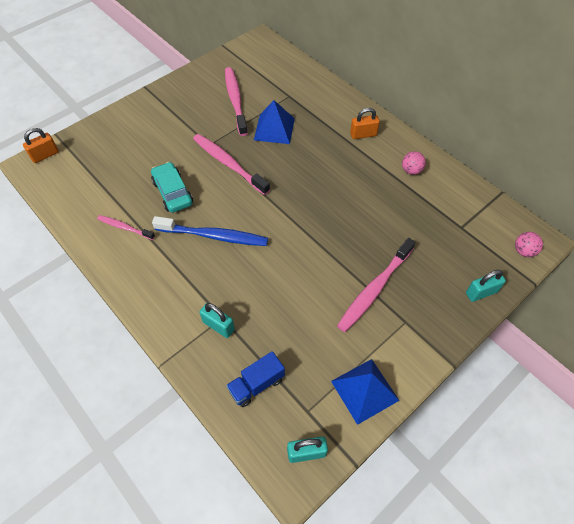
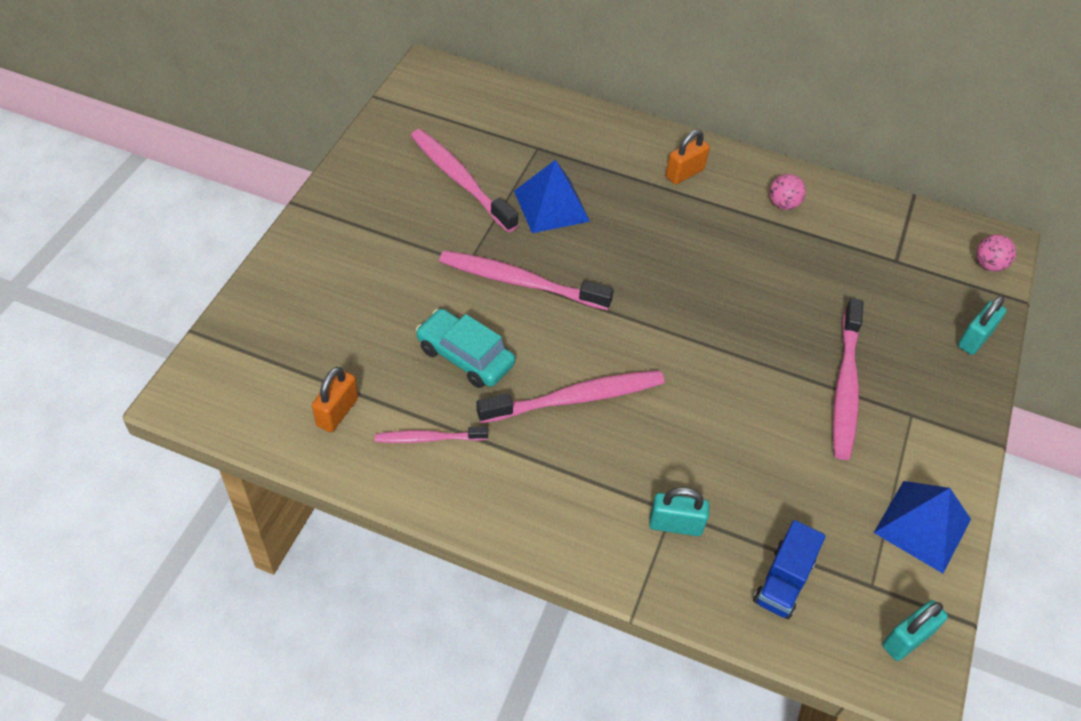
camera: 30 degrees left, 5 degrees down
(45, 155) = (202, 372): orange padlock -> orange padlock (337, 412)
(214, 236) = (576, 398): blue toothbrush -> pink toothbrush

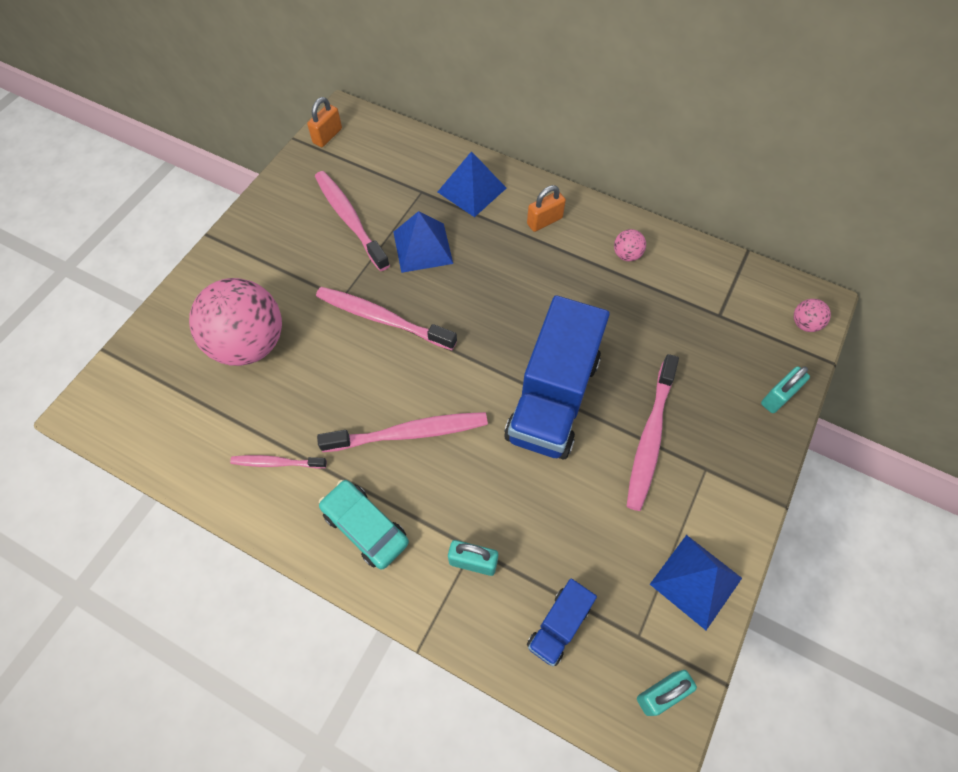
camera: 10 degrees right, 10 degrees up
(337, 412) = (206, 432): orange padlock -> orange padlock (327, 136)
(369, 316) = (249, 344): none -> pink ball
(465, 356) = (322, 387): turquoise car -> turquoise car (365, 527)
(595, 144) = (471, 190): none -> blue pyramid
(730, 353) = (553, 398): none -> blue truck

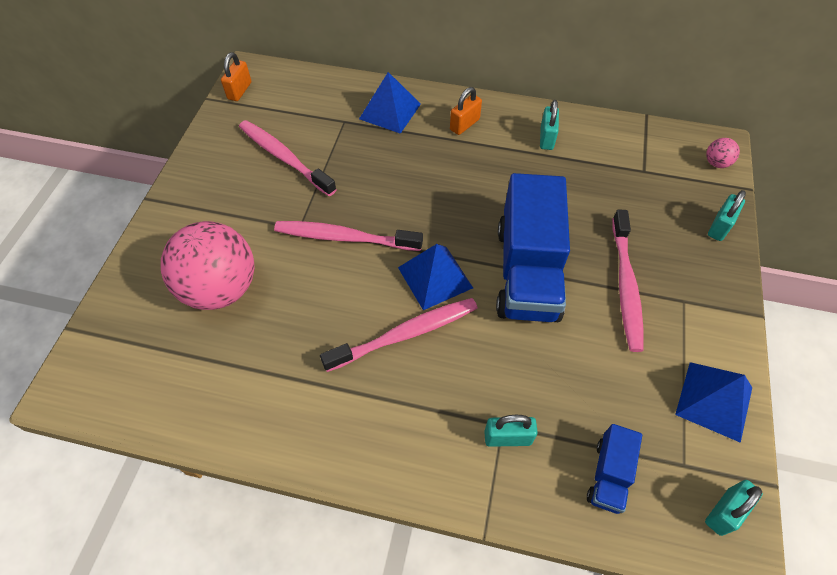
camera: 15 degrees left, 5 degrees down
(277, 463) = (283, 393): pink toothbrush -> none
(365, 527) = (392, 432): turquoise car -> none
(422, 247) = (361, 168): blue pyramid -> blue pyramid (435, 277)
(626, 255) = (546, 138): pink ball -> turquoise padlock

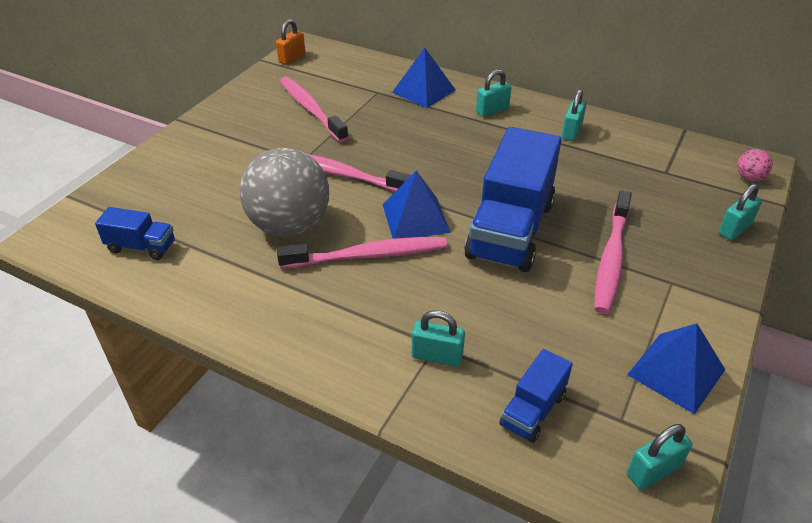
camera: 15 degrees right, 15 degrees down
(174, 377) = (141, 247): none -> blue truck
(221, 288) = (212, 191): pink ball -> none
(316, 315) = (290, 226): none -> grey ball
(464, 124) = (492, 110): orange padlock -> turquoise padlock

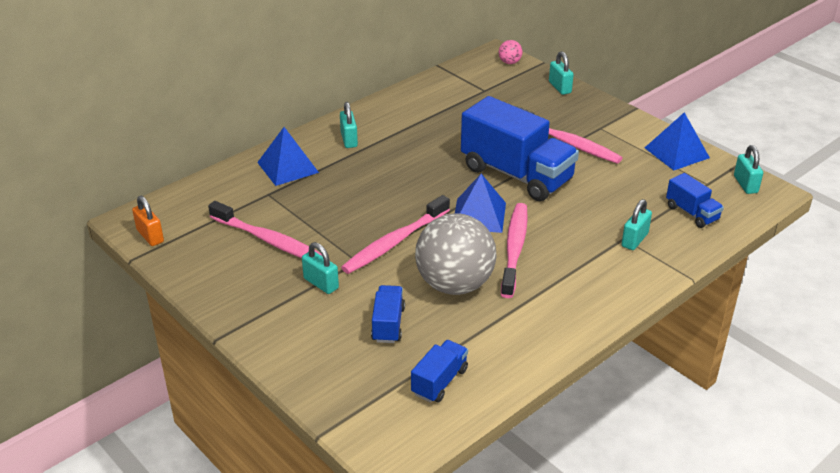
camera: 70 degrees left, 5 degrees down
(216, 198) = (388, 324): none -> blue truck
(311, 109) = (269, 241): pink toothbrush -> pink toothbrush turned 135 degrees counterclockwise
(571, 132) = (408, 112): turquoise padlock -> turquoise padlock (321, 283)

